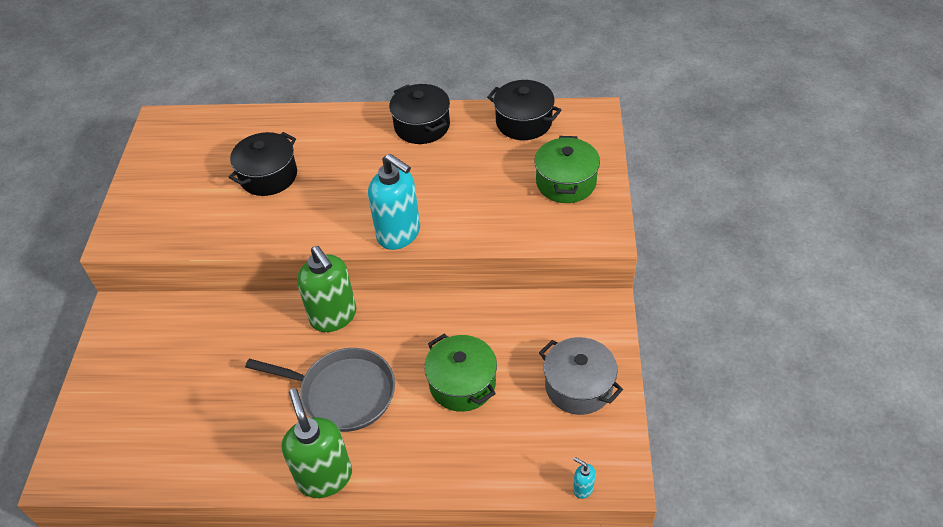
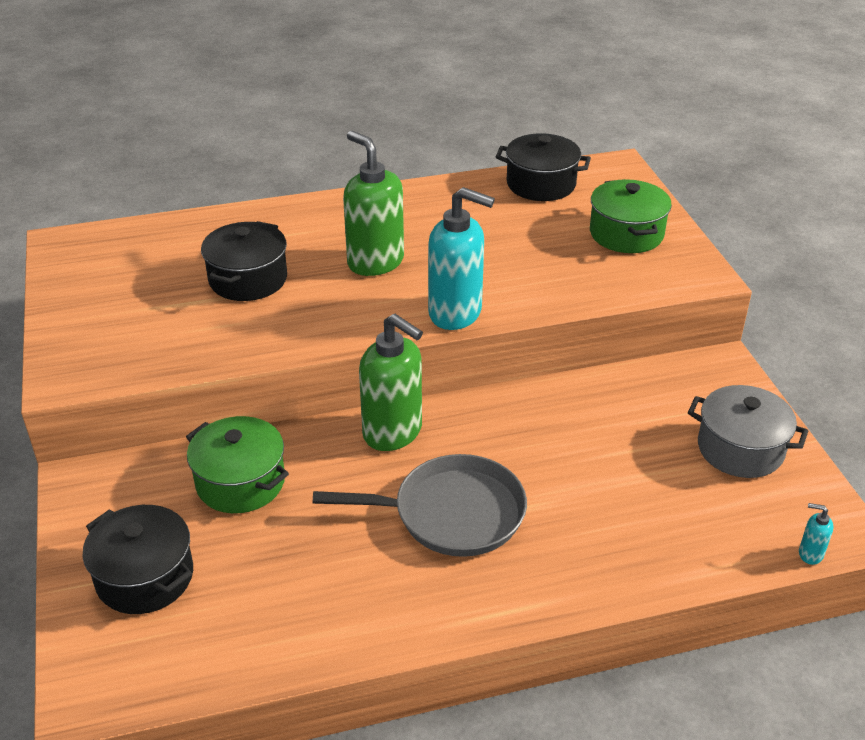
camera: 20 degrees left, 10 degrees down
(325, 477) = (479, 613): green soap dispenser -> green soap dispenser (375, 262)
(422, 126) = (419, 203): black pot -> black pot (145, 577)
(462, 384) = (599, 473): green pot -> green pot (240, 482)

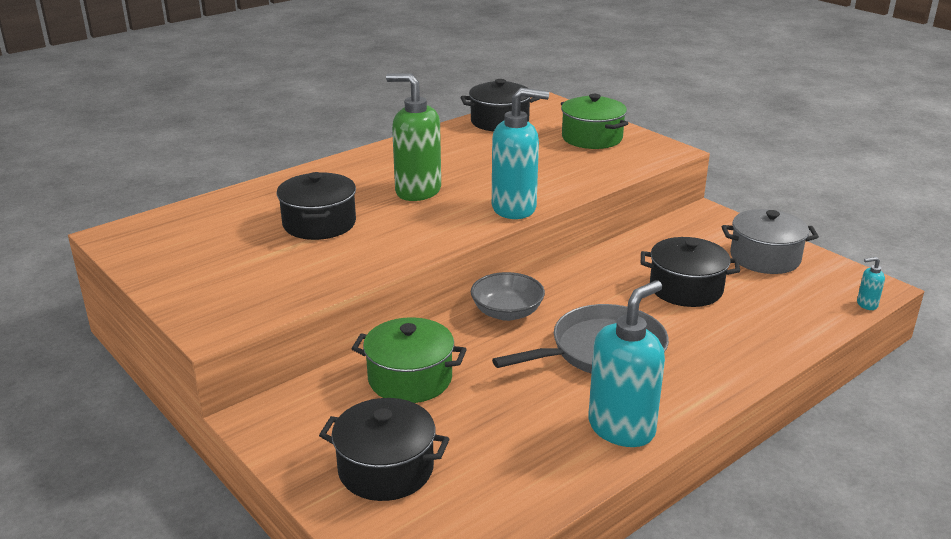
camera: 25 degrees left, 10 degrees down
(393, 432) = (507, 312): green soap dispenser -> grey bowl
(395, 615) = (621, 428): none -> turquoise soap dispenser
(609, 463) = (686, 289): none -> black pot

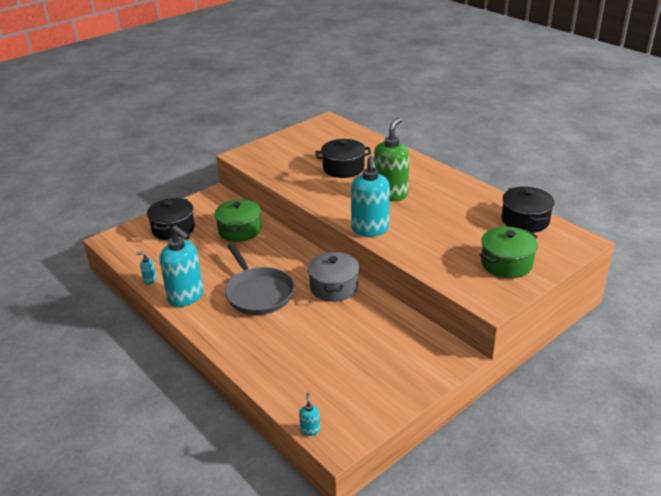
camera: 90 degrees right, 5 degrees up
(507, 312) = (302, 258): grey bowl -> none
(573, 482) = (150, 280): none -> turquoise soap dispenser
(686, 289) = (331, 333): black pot -> none
(765, 258) = (382, 382): grey pot -> grey pot (334, 287)

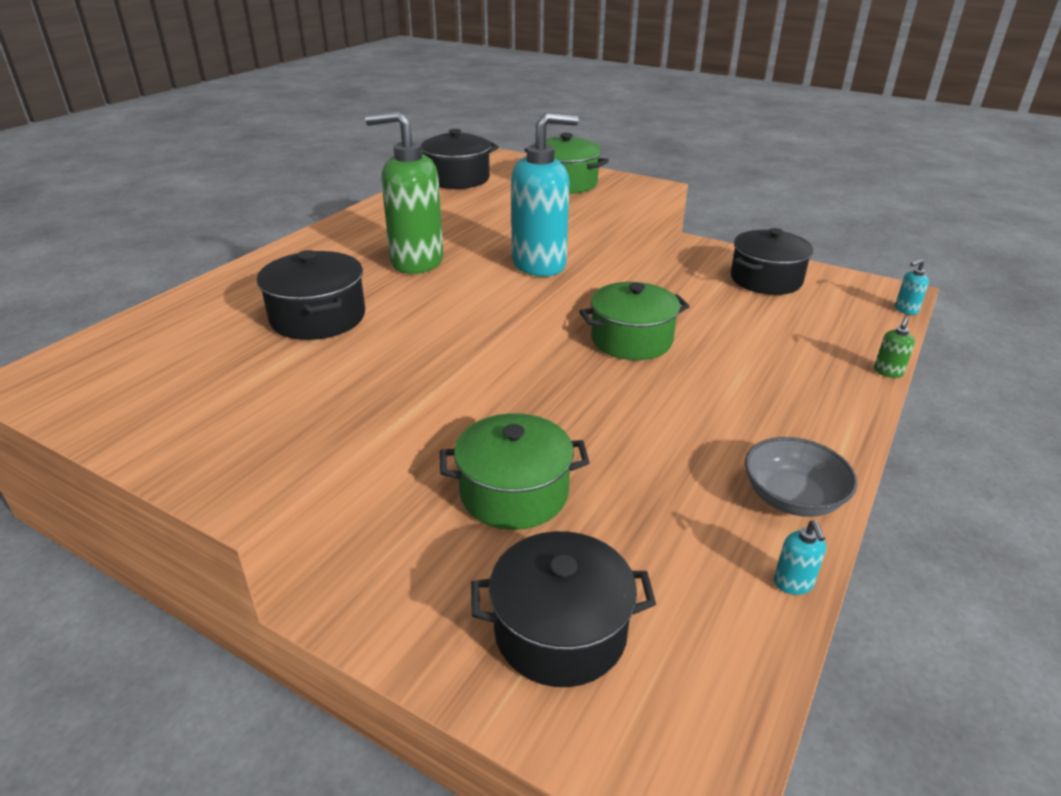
camera: 110 degrees left, 0 degrees up
(186, 297) = (792, 497): turquoise soap dispenser -> grey bowl
(247, 376) = (888, 372): none -> green soap dispenser
(258, 293) = (705, 409): grey pan -> none
(334, 287) = (631, 340): grey pot -> green pot
(386, 373) = (766, 280): none -> black pot

